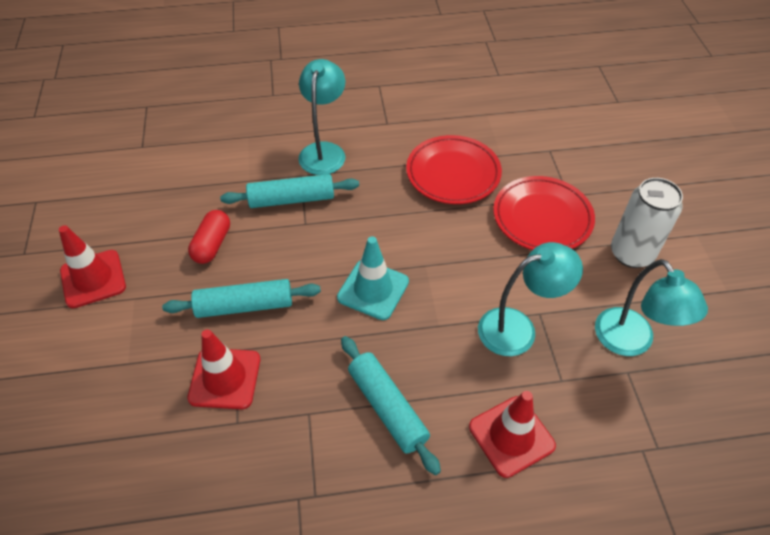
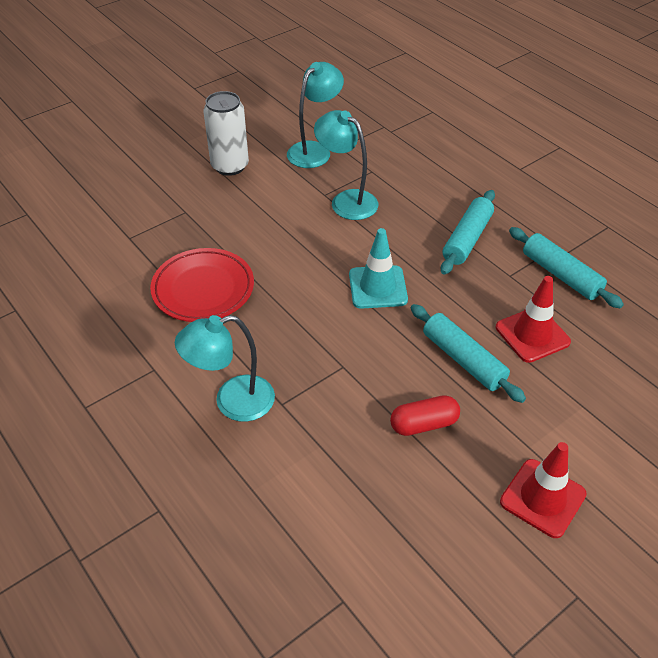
camera: 120 degrees left, 5 degrees down
(292, 199) = (320, 393): turquoise rolling pin -> turquoise rolling pin (560, 275)
(511, 436) = (432, 180): red traffic cone -> none
(542, 218) = (223, 219): red plate -> none

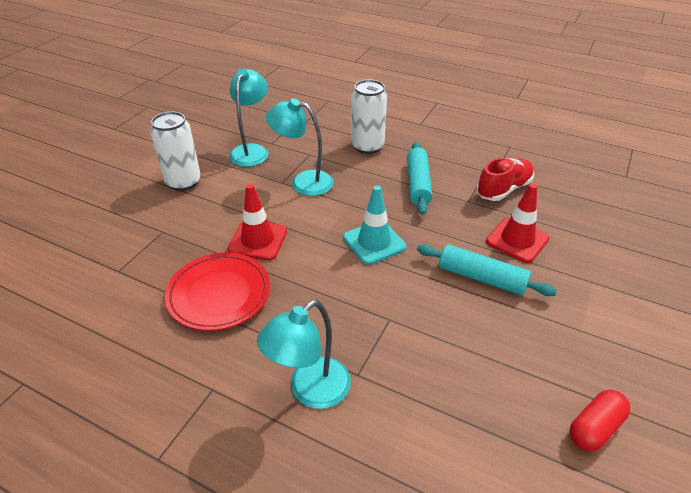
camera: 25 degrees left, 5 degrees down
(424, 424) = (489, 344): red capsule -> red capsule (594, 428)
(440, 179) = (367, 146): none -> white can
(542, 498) = (623, 369): red traffic cone -> red traffic cone (258, 240)
(560, 275) = (503, 189): turquoise rolling pin -> red shoe

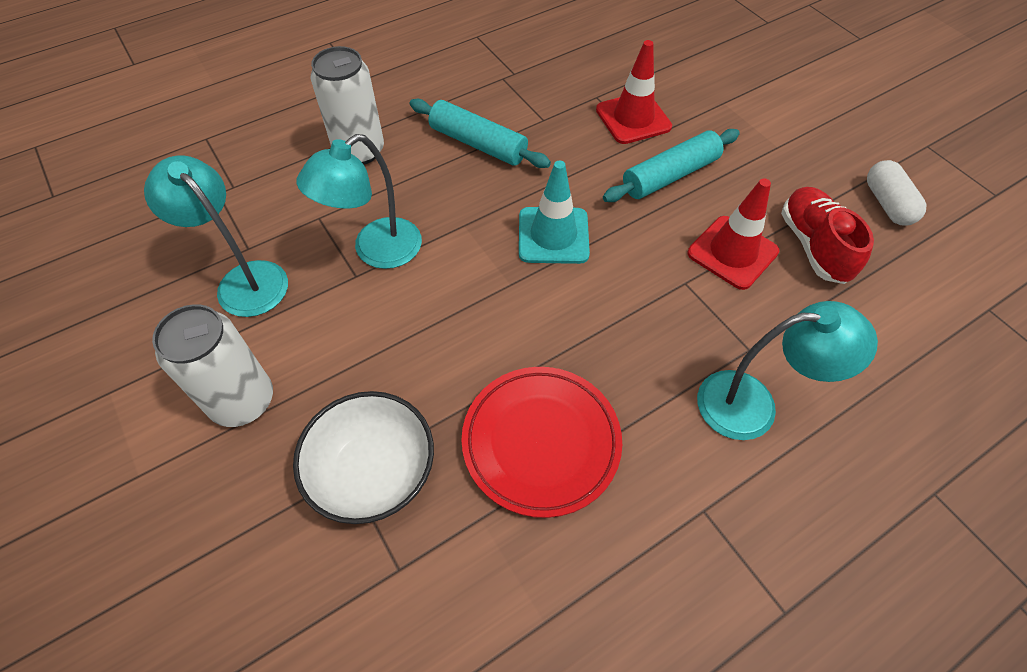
camera: 60 degrees left, 15 degrees up
(167, 239) = (373, 472): none -> white bowl
(258, 240) = (462, 355): red traffic cone -> red traffic cone (732, 252)
(310, 391) = (753, 405): turquoise lamp -> turquoise lamp turned 75 degrees counterclockwise
(503, 189) = (547, 82): red shoe -> red shoe (813, 246)
(594, 428) = (887, 204): red capsule -> white capsule

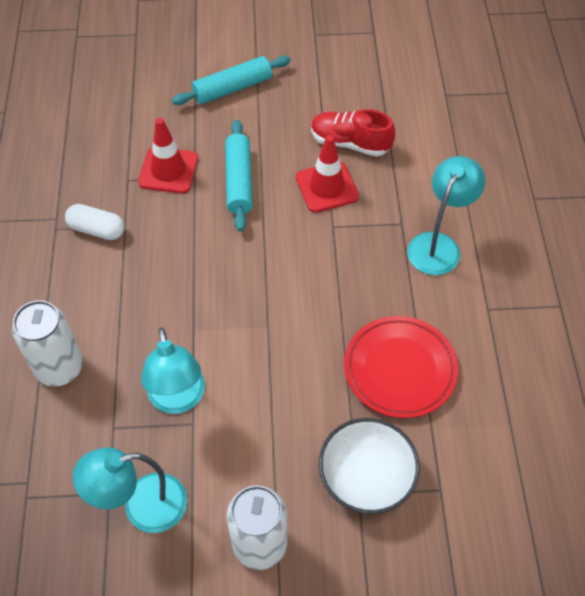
camera: 60 degrees left, 0 degrees up
(478, 144) = (117, 281): turquoise rolling pin -> turquoise rolling pin (232, 88)
(553, 235) = (243, 279): turquoise traffic cone -> none
(887, 204) = (344, 86): white capsule -> white capsule (97, 230)

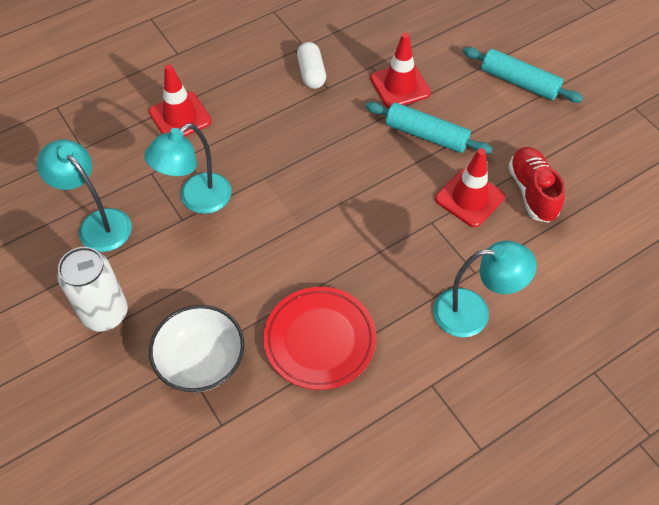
camera: 60 degrees right, 0 degrees up
(59, 368) = (180, 116): white can -> red traffic cone
(239, 181) = (426, 135): turquoise rolling pin -> turquoise rolling pin turned 60 degrees clockwise

